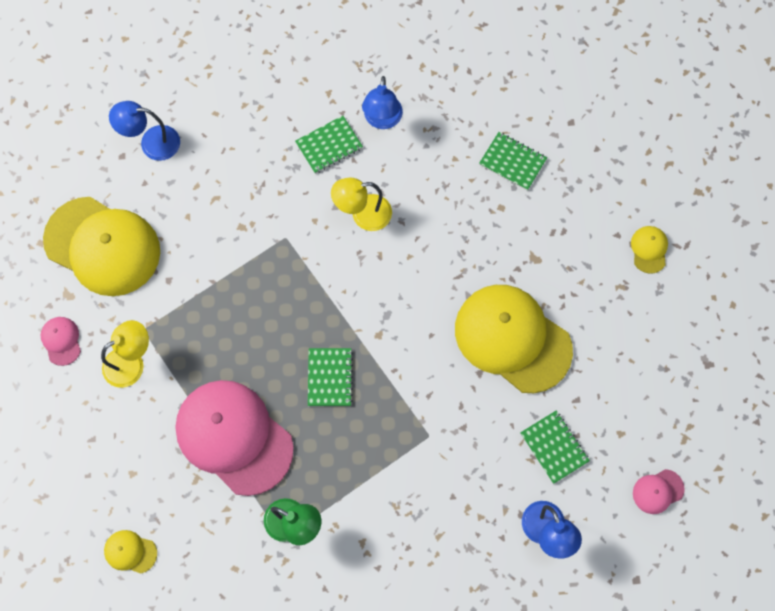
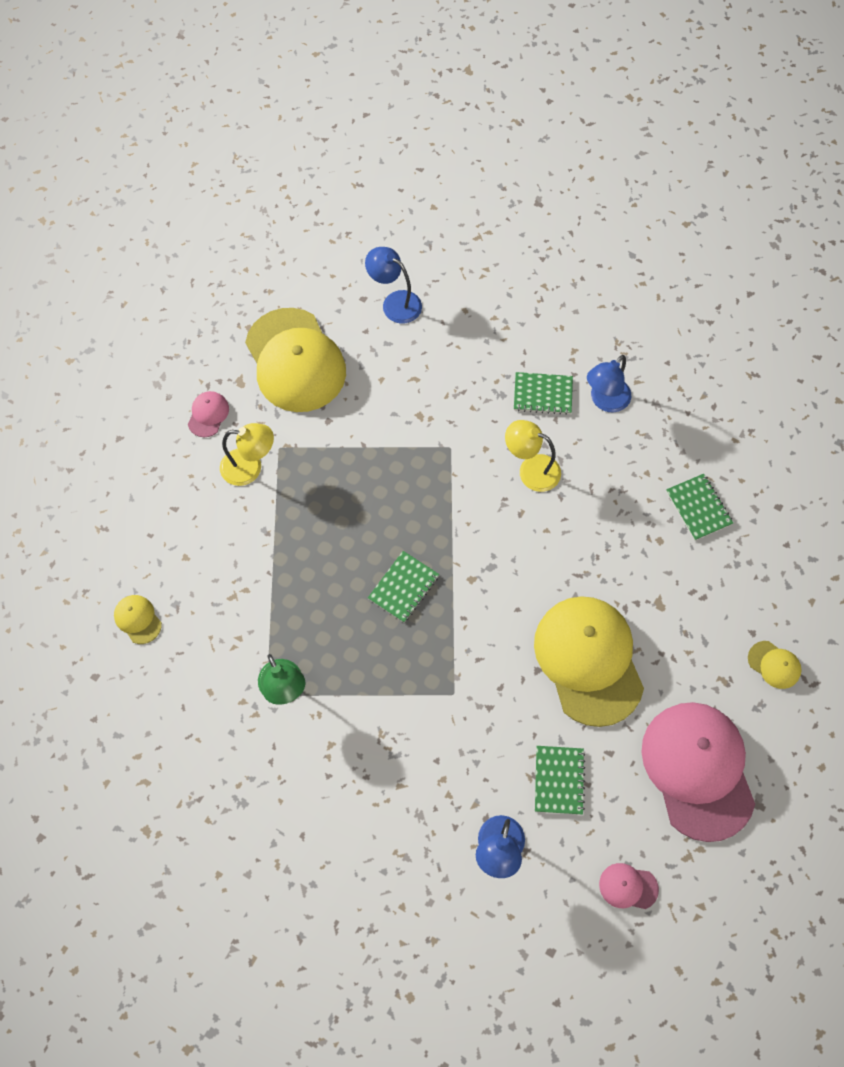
camera: 35 degrees right, 5 degrees down
(234, 437) = (288, 583): pink cap -> pink cap (698, 770)
(649, 249) = (774, 665): yellow cap -> yellow cap turned 90 degrees clockwise

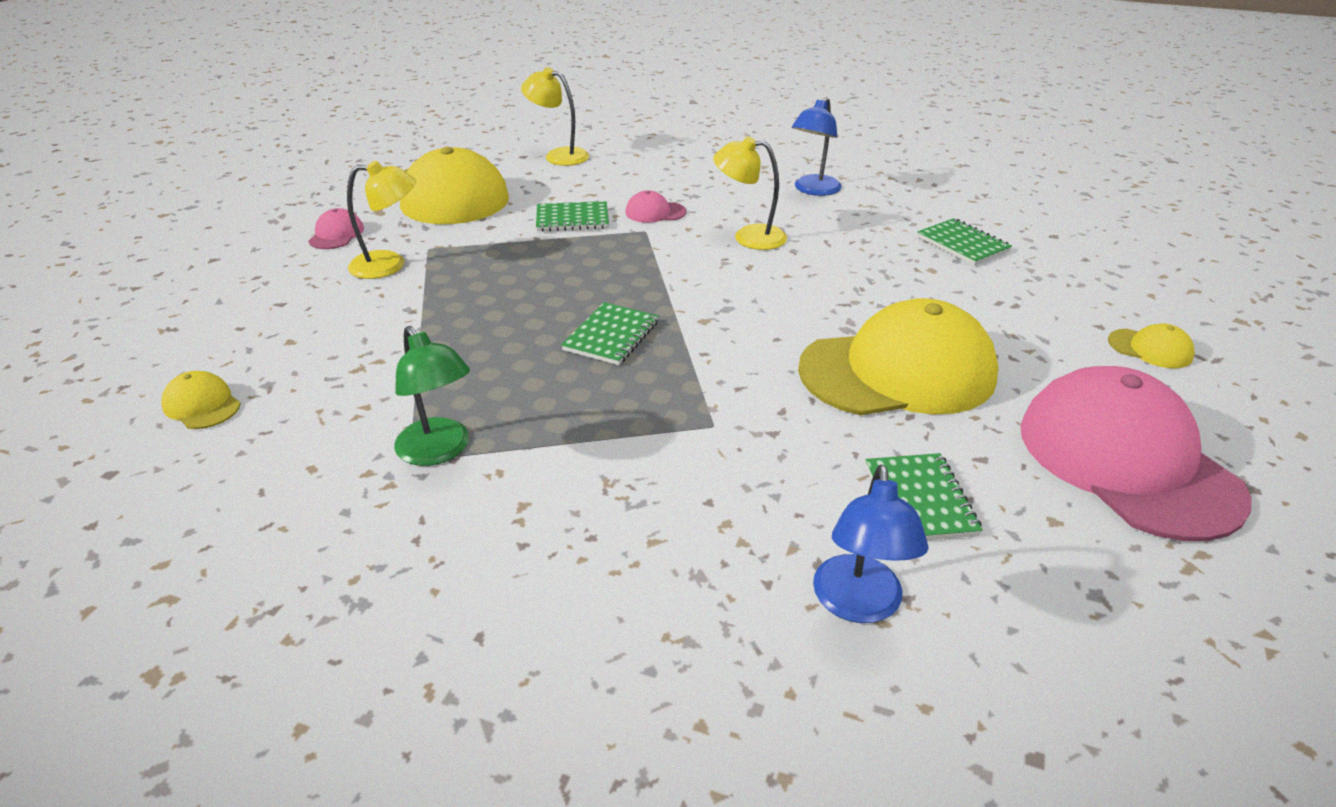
camera: 10 degrees left, 30 degrees down
(395, 302) = (558, 156): blue lamp -> yellow lamp
(543, 394) = (741, 192): green notebook -> green notebook (572, 219)
(588, 660) = (898, 372): yellow cap -> yellow cap turned 105 degrees clockwise
(628, 886) = (1118, 624): pink cap -> pink cap (655, 212)

